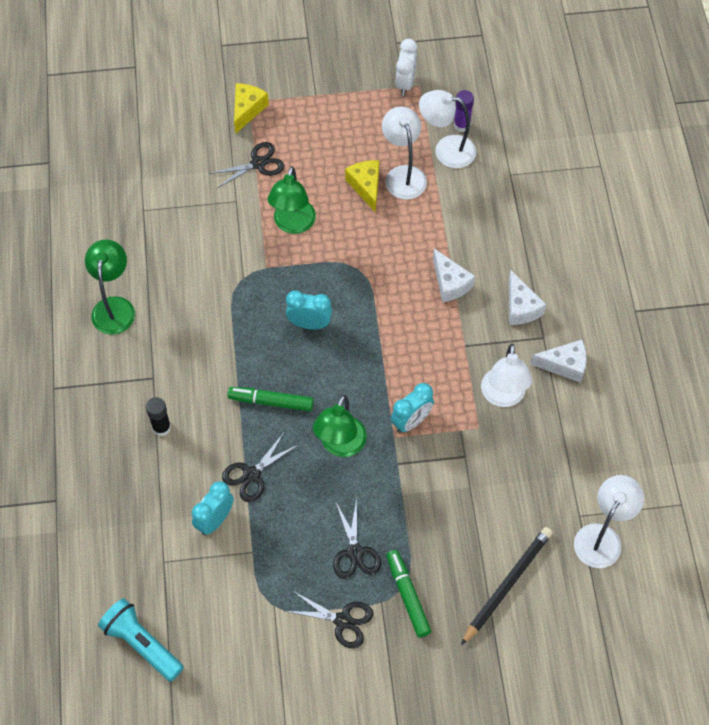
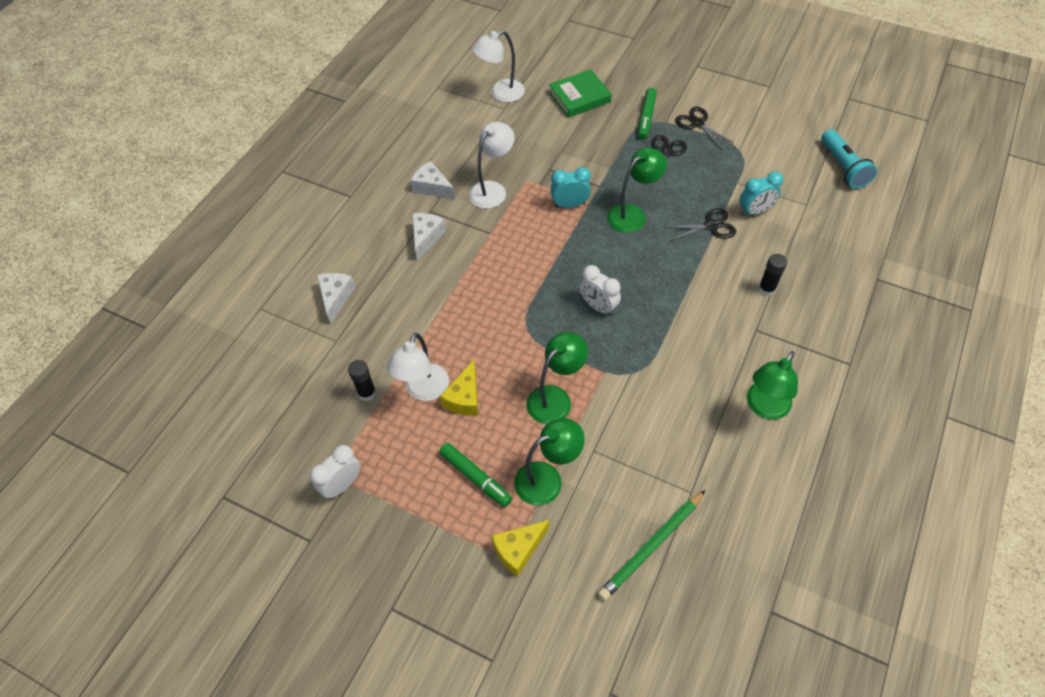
camera: 145 degrees left, 5 degrees down
(153, 159) = (651, 546): none -> green pencil
(258, 163) = (547, 479): black scissors -> green lamp
(271, 402) = (666, 266): green marker -> green marker (475, 477)
(309, 324) = (598, 307): turquoise clock -> white clock
(446, 150) = (367, 393): white lamp -> black glue stick
(450, 283) = (463, 280): white cheese -> white cheese (336, 298)
(461, 125) = (332, 409): purple glue stick -> none
(507, 585) = (579, 97): black pencil -> green book

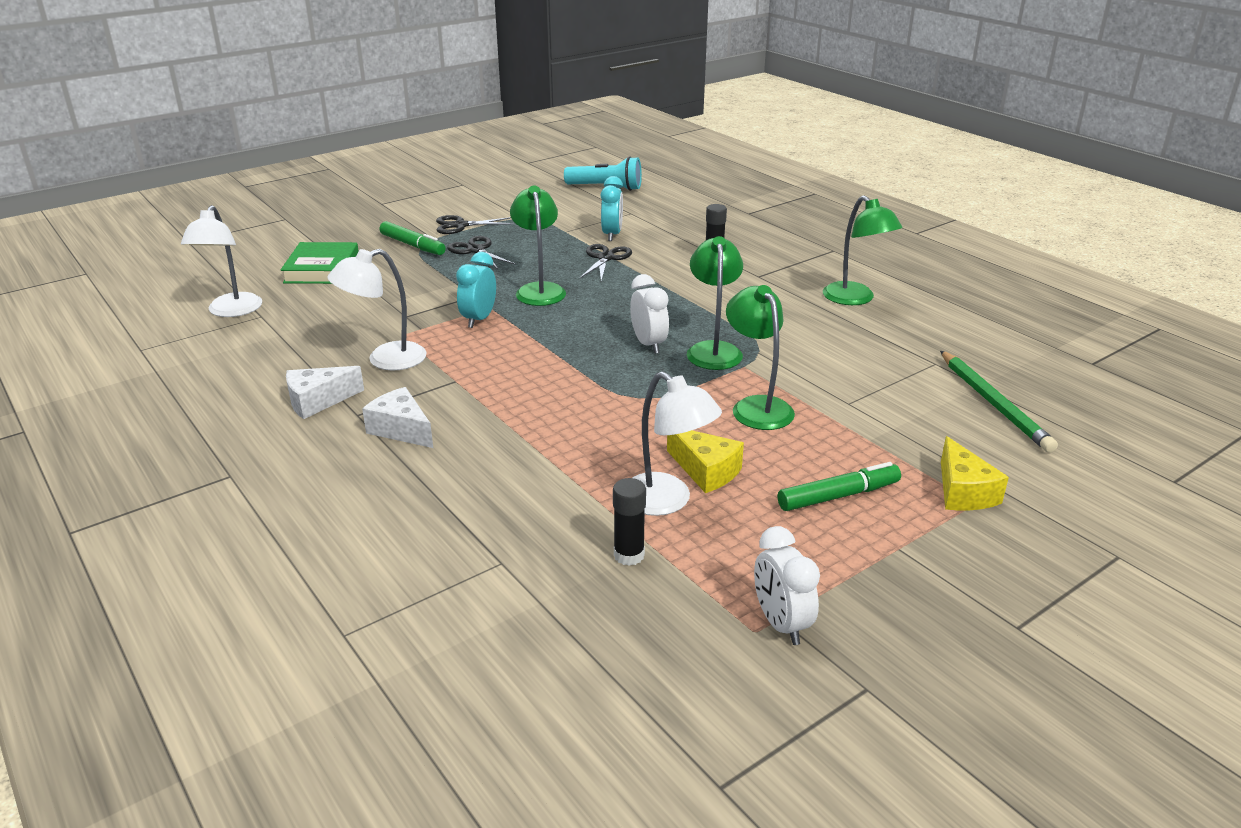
camera: 65 degrees left, 25 degrees down
(336, 298) = (416, 541): white cheese -> none
(492, 189) = (385, 360): white lamp -> white lamp turned 90 degrees counterclockwise
(547, 479) = (870, 443): green lamp -> green lamp (713, 350)
(598, 307) = (649, 344): white clock -> white clock turned 90 degrees counterclockwise

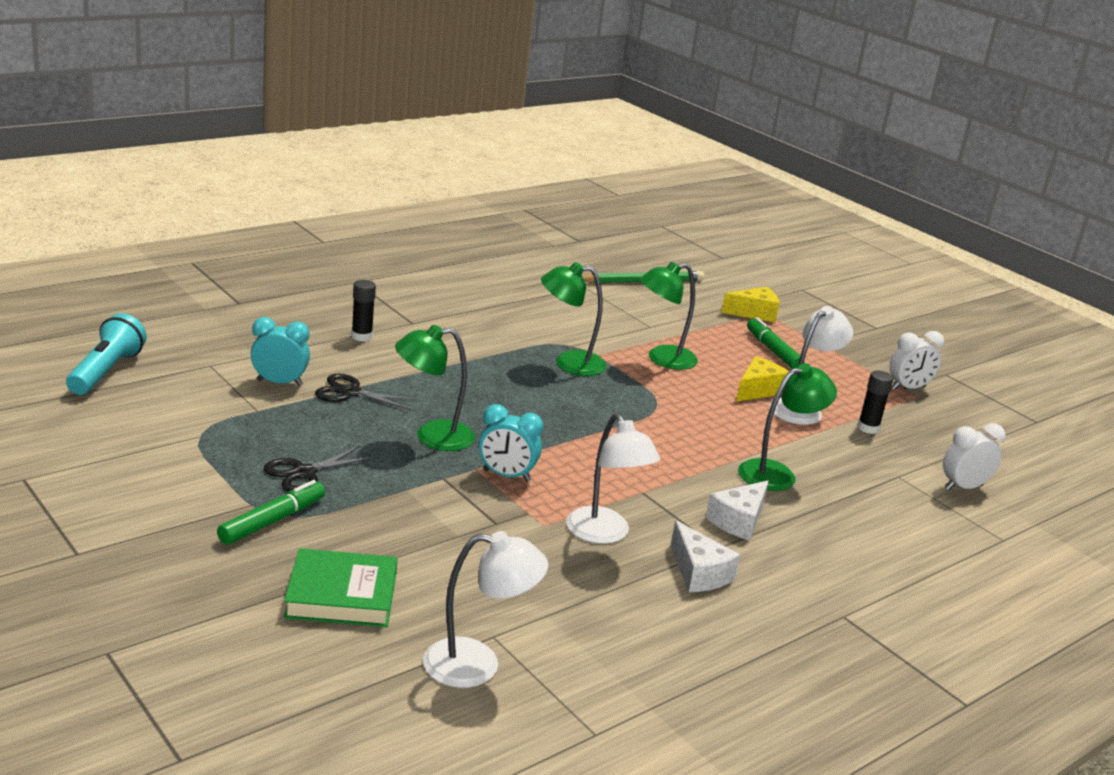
camera: 95 degrees left, 5 degrees down
(460, 225) = (208, 483): black scissors -> none
(649, 344) = (560, 390): white clock -> white clock (963, 487)
(855, 299) = (469, 292): green lamp -> green lamp (776, 473)

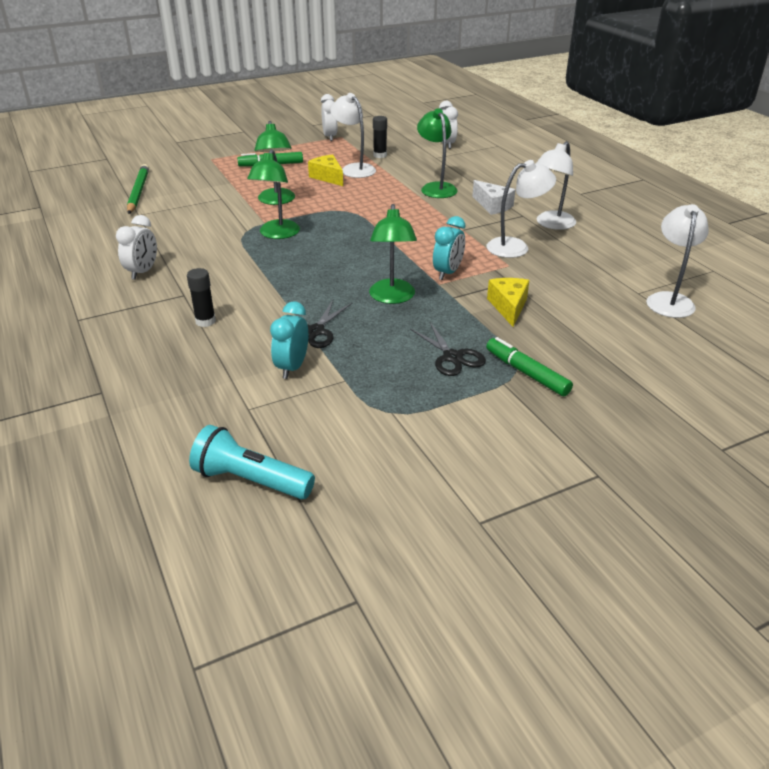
camera: 75 degrees left, 10 degrees up
(341, 595) = (615, 345): green book -> none
(454, 300) = (143, 272): none -> white clock
(698, 573) = (551, 224): white cheese -> white lamp
(754, 313) = (211, 162): yellow cheese -> yellow cheese (508, 307)

